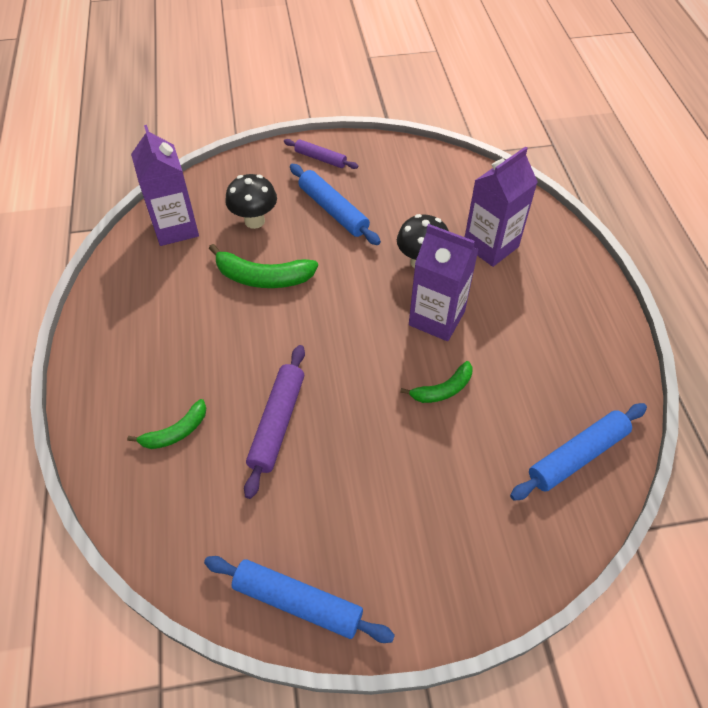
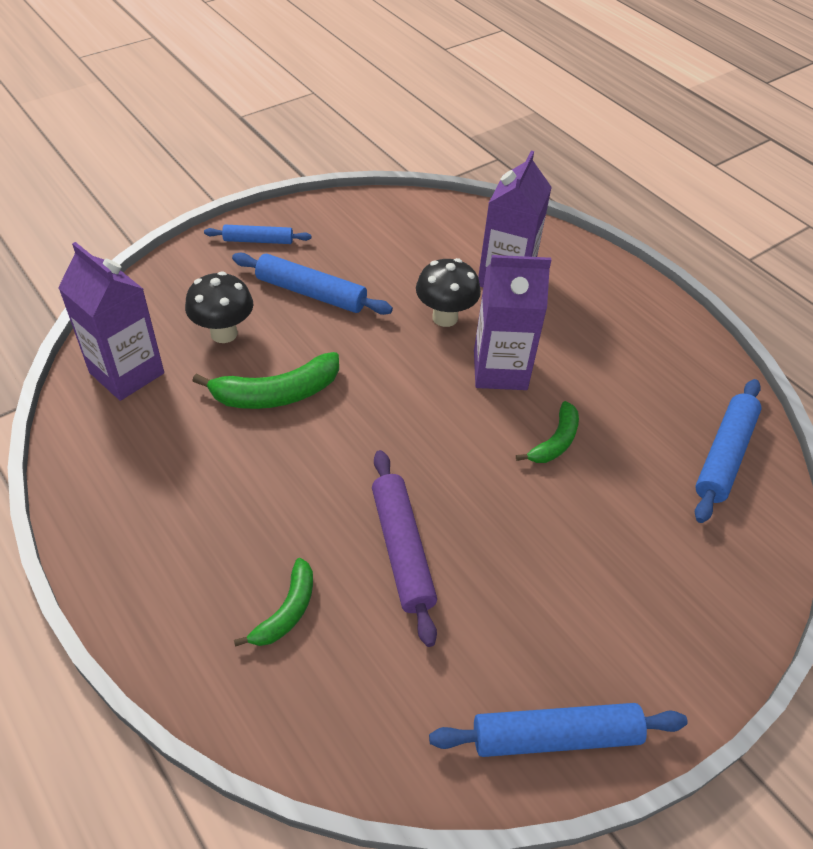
camera: 30 degrees left, 5 degrees down
(320, 158) = (258, 240): purple rolling pin -> blue rolling pin

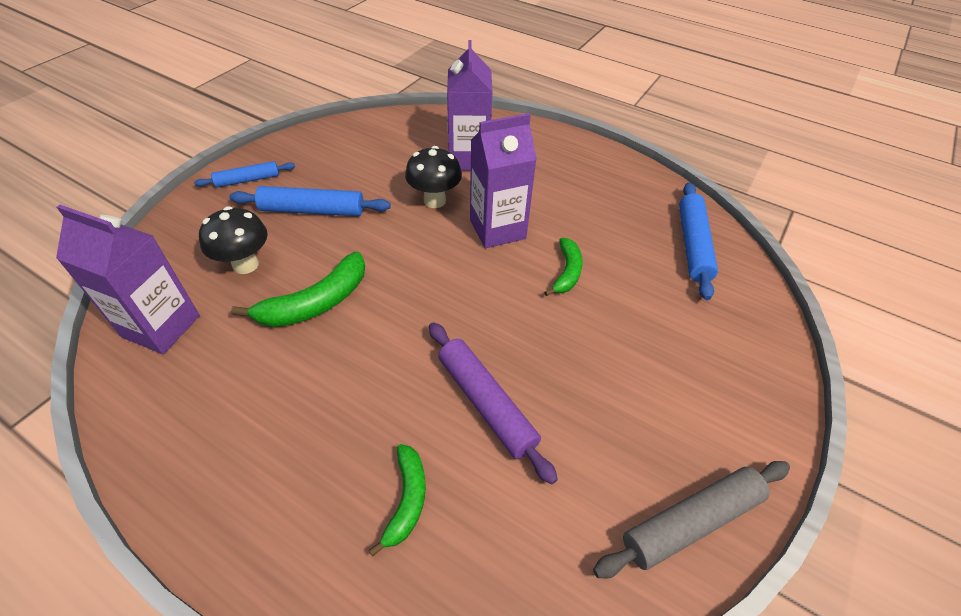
camera: 20 degrees left, 0 degrees up
(555, 736) = (691, 522): blue rolling pin -> grey rolling pin

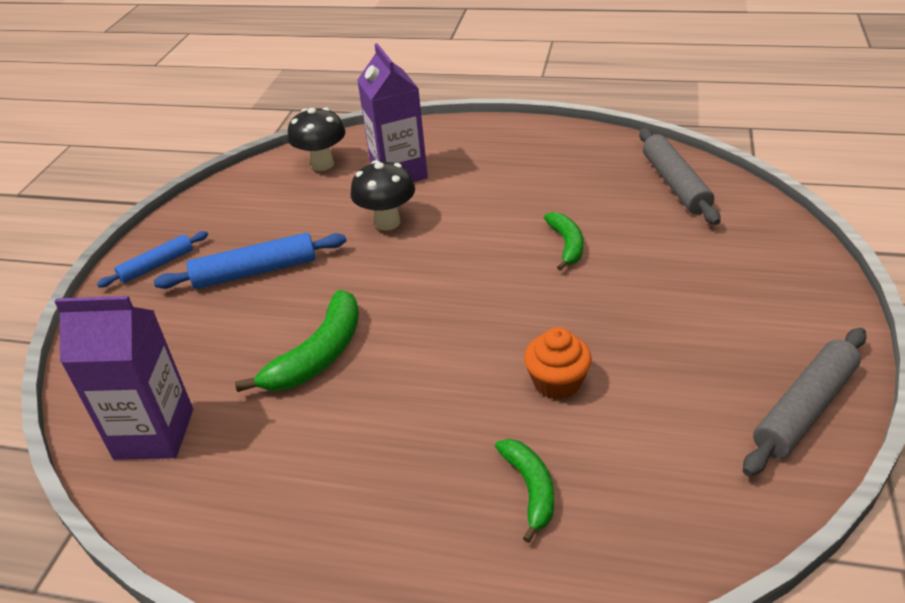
camera: 15 degrees left, 10 degrees down
(245, 264) = (212, 346): black mushroom -> black mushroom (322, 164)
(486, 403) = (557, 382): purple rolling pin -> orange cupcake
(497, 229) = (472, 228): purple carton -> none
(693, 245) = (675, 184): blue rolling pin -> grey rolling pin

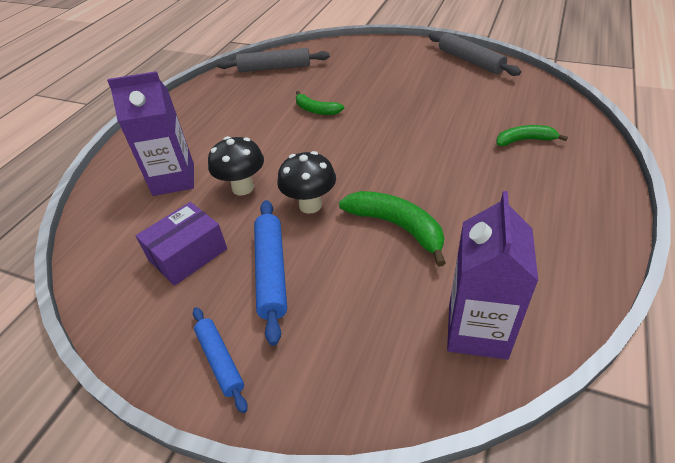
camera: 80 degrees left, 5 degrees up
(284, 214) = (188, 254): none -> purple box
(322, 164) = (119, 228): black mushroom -> black mushroom (310, 205)
(557, 382) = (443, 125): orange cupcake -> none
(566, 245) = (316, 110): green banana -> green banana turned 150 degrees counterclockwise

